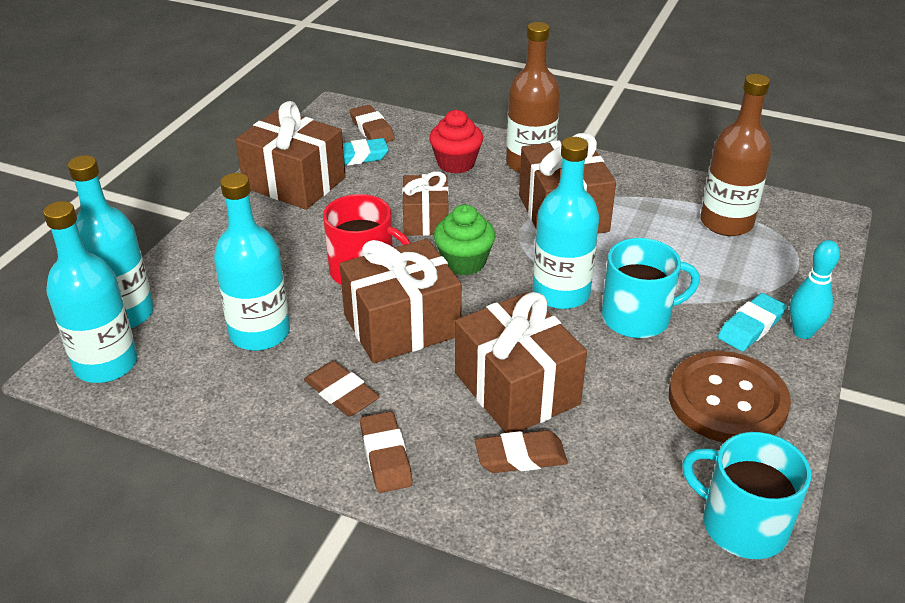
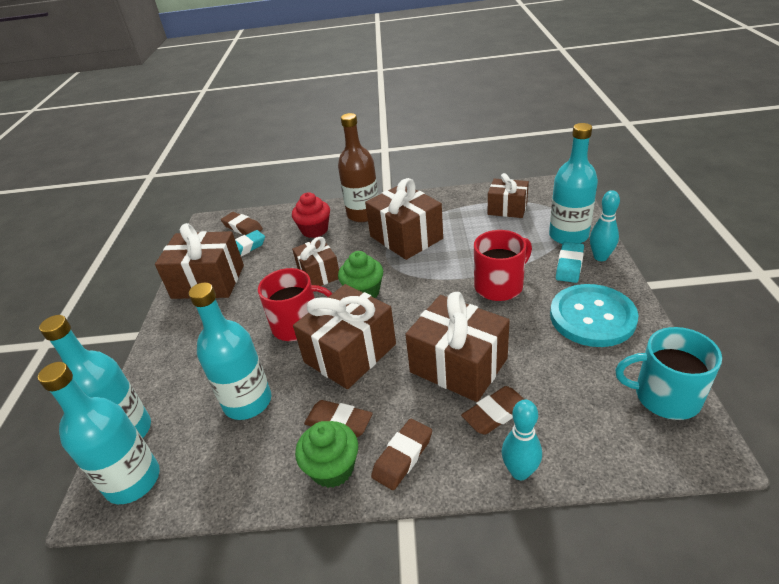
camera: 20 degrees left, 0 degrees up
(305, 436) = (332, 468): none -> green cupcake
(386, 456) = (402, 456): brown eraser -> brown eraser turned 75 degrees clockwise
(502, 526) = (520, 472): none -> turquoise bowling pin
(561, 293) = (441, 289): turquoise bottle -> turquoise bottle (568, 235)
(638, 317) = (500, 286): turquoise mug -> red mug
(726, 223) = (507, 208): brown bottle -> brown gift
(727, 400) = (592, 317): brown button -> turquoise button

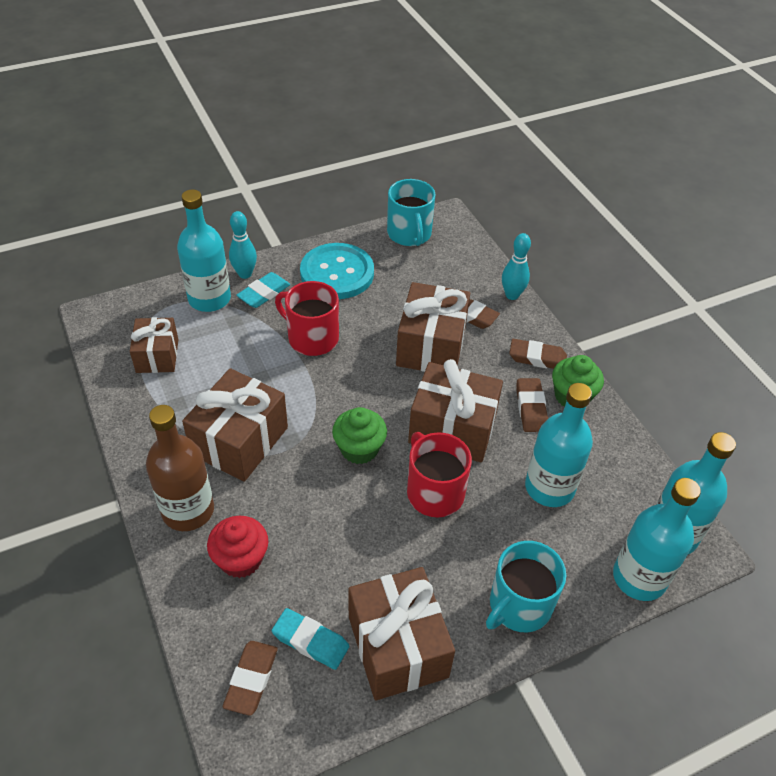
camera: 120 degrees left, 10 degrees up
(178, 346) = (519, 605): none -> turquoise mug
(319, 274) = (339, 510): brown gift -> none
(569, 265) = (264, 293): turquoise eraser -> turquoise eraser turned 45 degrees counterclockwise

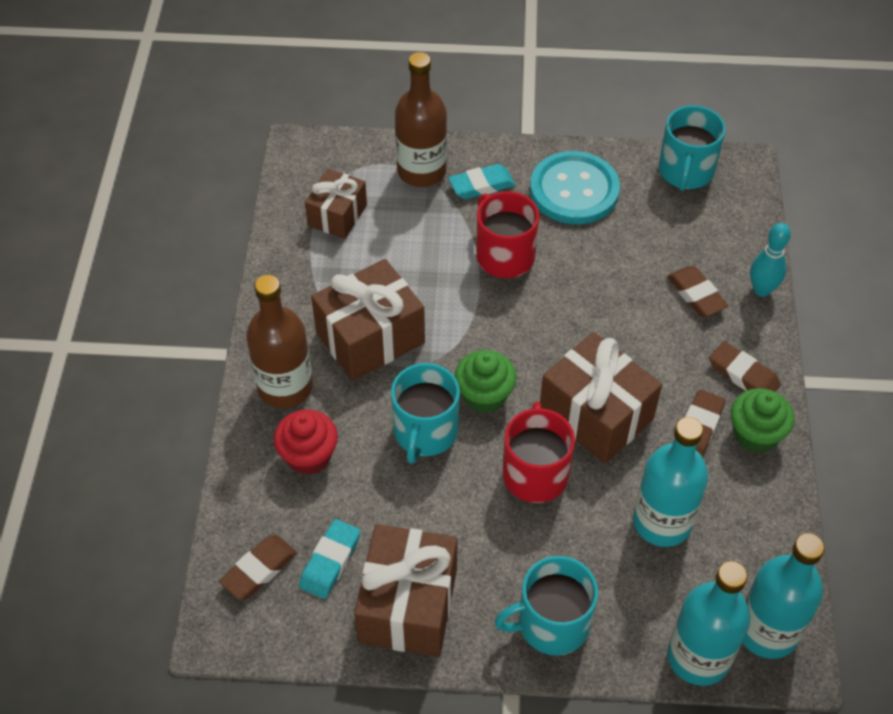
camera: 30 degrees right, 5 degrees up
(209, 299) = (421, 171): turquoise bottle -> brown bottle
(245, 274) = (473, 155): turquoise bowling pin -> none
(310, 641) = (330, 561): turquoise eraser -> turquoise eraser turned 60 degrees clockwise
(329, 497) = (425, 432): none -> turquoise mug
(431, 346) = (629, 314): brown gift -> none

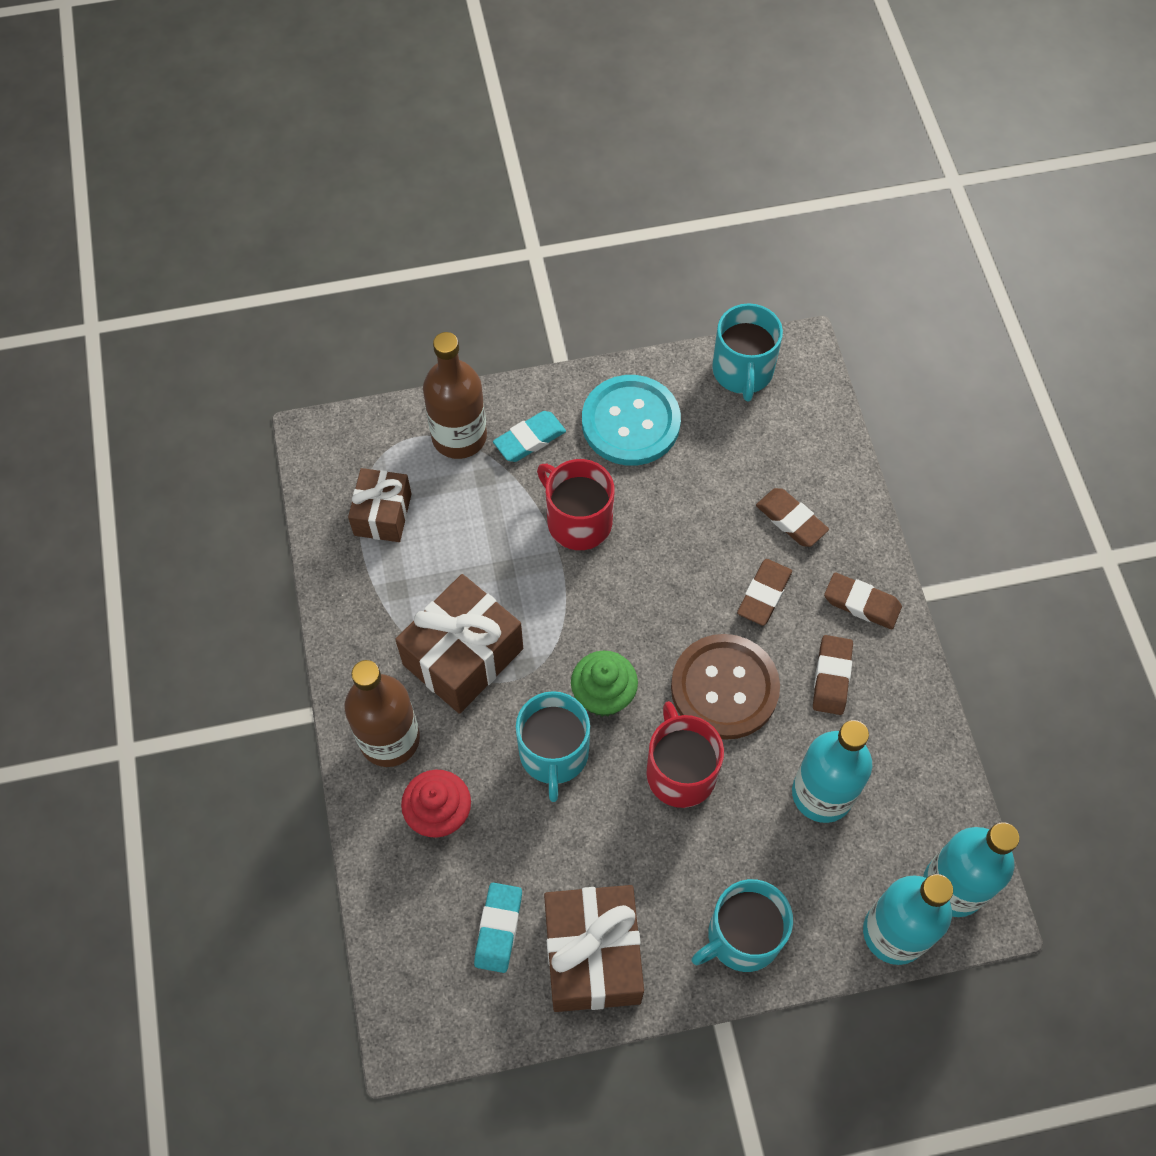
camera: 15 degrees left, 10 degrees up
(259, 570) = (427, 958): brown eraser -> brown eraser (764, 594)
(596, 414) = (724, 688): brown gift -> brown button
(755, 434) = (890, 669): green cupcake -> none
(761, 290) = (856, 498): turquoise bowling pin -> none

